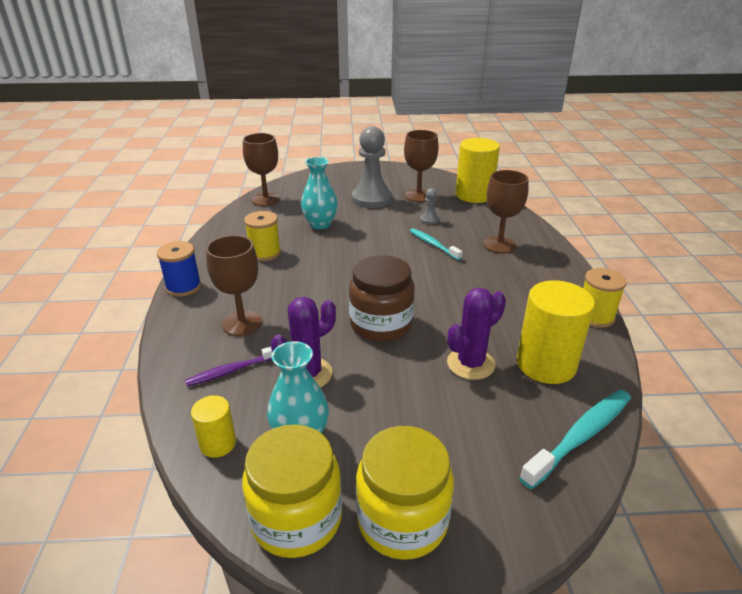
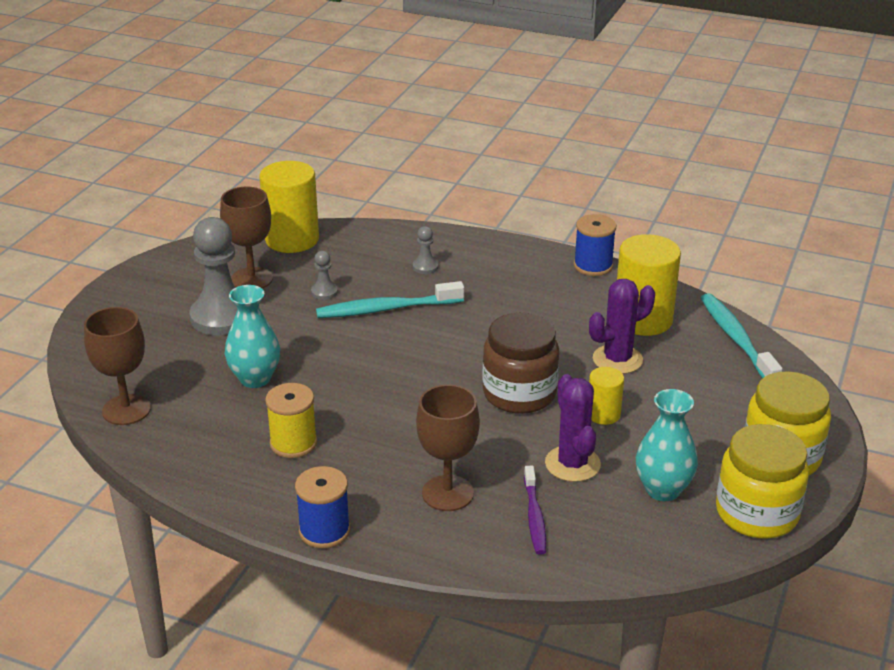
camera: 65 degrees left, 0 degrees up
(218, 443) = (644, 545): yellow cylinder -> yellow cylinder (603, 414)
(433, 244) = (386, 309): turquoise toothbrush -> turquoise toothbrush, size x1.58
(470, 364) = (617, 359): purple cactus -> purple cactus turned 75 degrees clockwise
(499, 245) = (425, 267): brown goblet -> grey pawn
(595, 316) = (593, 266): yellow spool -> blue spool

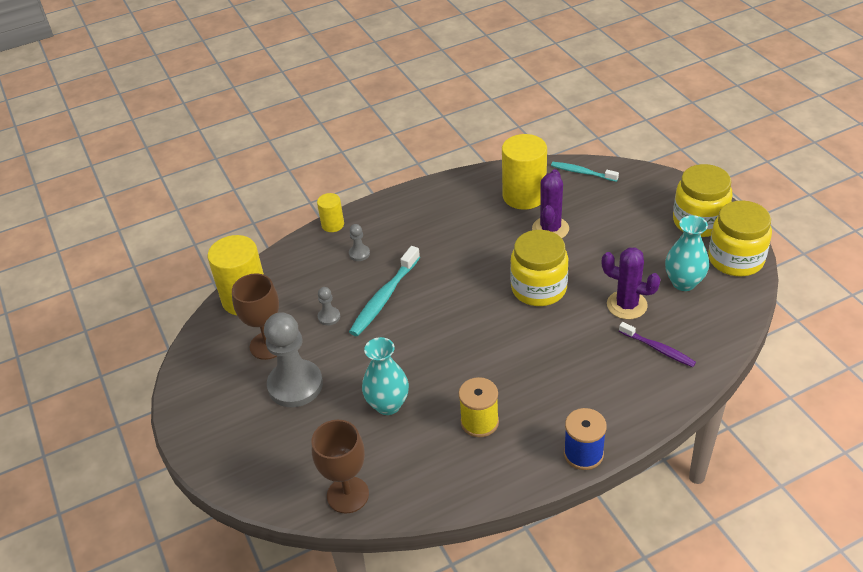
camera: 45 degrees left, 10 degrees up
(447, 493) = (601, 375): brown goblet -> none
(519, 393) = (538, 288): brown jar -> yellow jar
(593, 266) = (447, 183): blue spool -> none
(603, 414) = (595, 265): yellow cylinder -> yellow cylinder (333, 225)
(736, 339) = (582, 172): turquoise toothbrush -> turquoise toothbrush, size x0.63

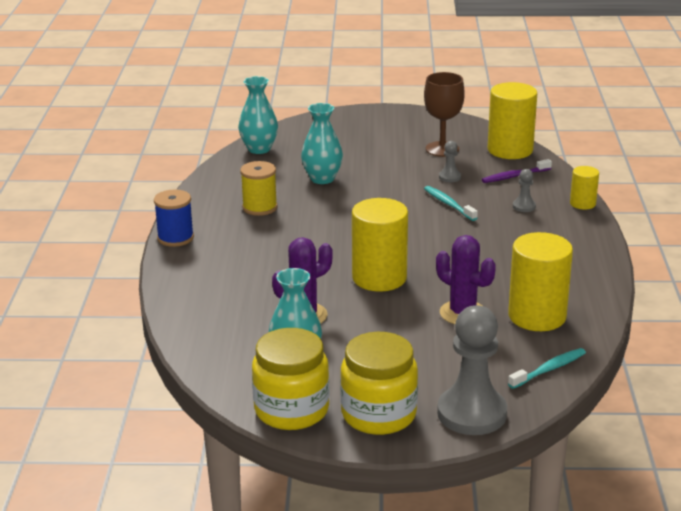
camera: 115 degrees right, 15 degrees down
(295, 385) = (385, 151): grey pawn -> grey pawn (471, 413)
(348, 495) = (259, 149): brown goblet -> turquoise vase
(384, 297) = (449, 204): turquoise toothbrush -> turquoise toothbrush, size x0.63
(538, 288) = (379, 278): yellow jar -> yellow cylinder
(658, 349) = (232, 310): purple toothbrush -> purple toothbrush (514, 176)

